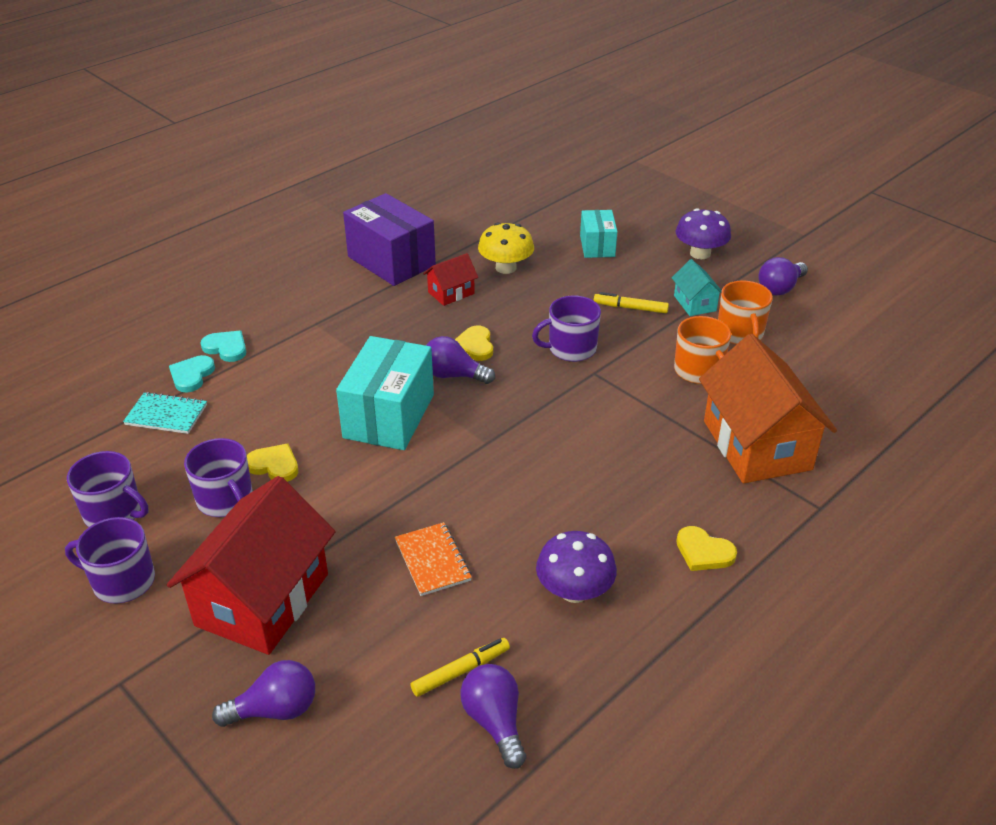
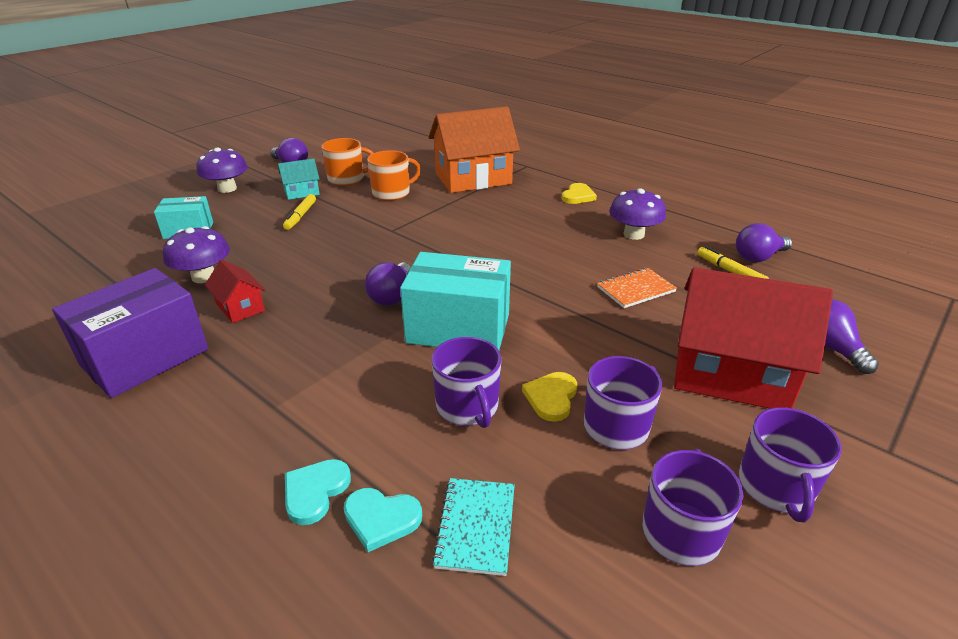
camera: 95 degrees left, 5 degrees down
(475, 345) = (344, 287): yellow heart -> none
(506, 268) = (204, 277): yellow mushroom -> purple mushroom
(571, 349) = (356, 240): purple mug -> purple mug (467, 407)

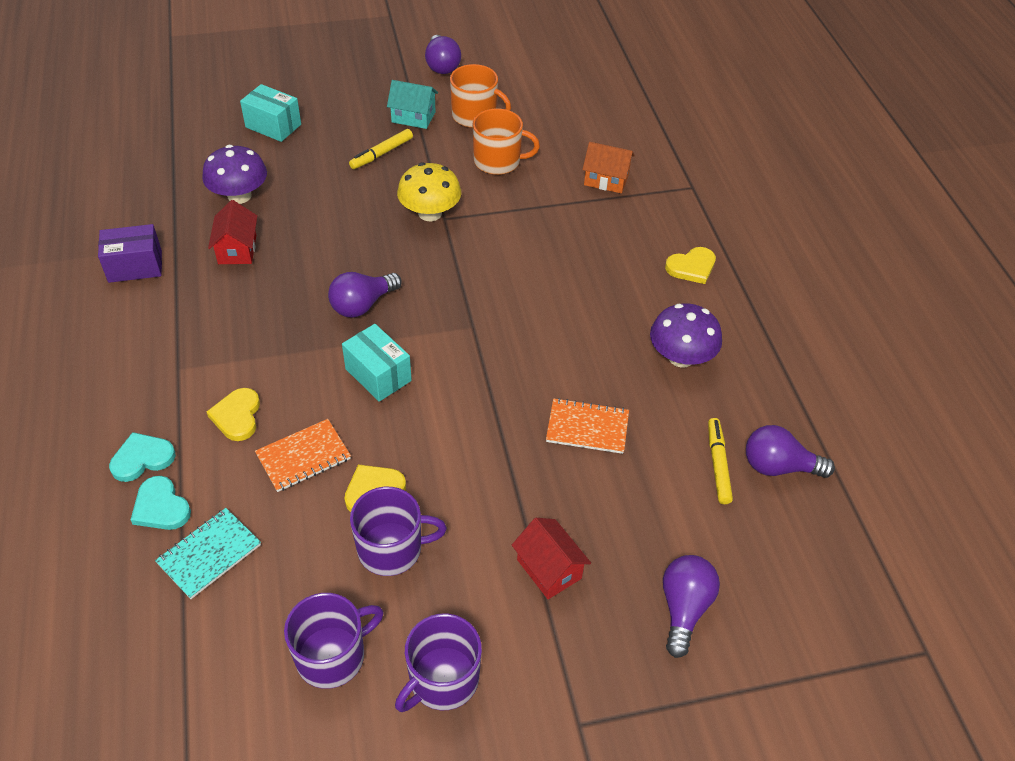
camera: 35 degrees right, 15 degrees up
(145, 357) = (135, 266): purple box -> purple box, size x0.58
(227, 189) = (352, 78): purple mushroom -> none
(373, 411) = (237, 416): none -> yellow heart
(378, 231) = (430, 213): none -> yellow mushroom
(458, 328) = (378, 375): turquoise box -> turquoise box, size x0.58
(467, 407) = (303, 457): purple mug -> orange notebook
(473, 179) = (606, 180): orange house -> orange house, size x0.46
(730, 374) = (549, 569): red house -> red house, size x0.46

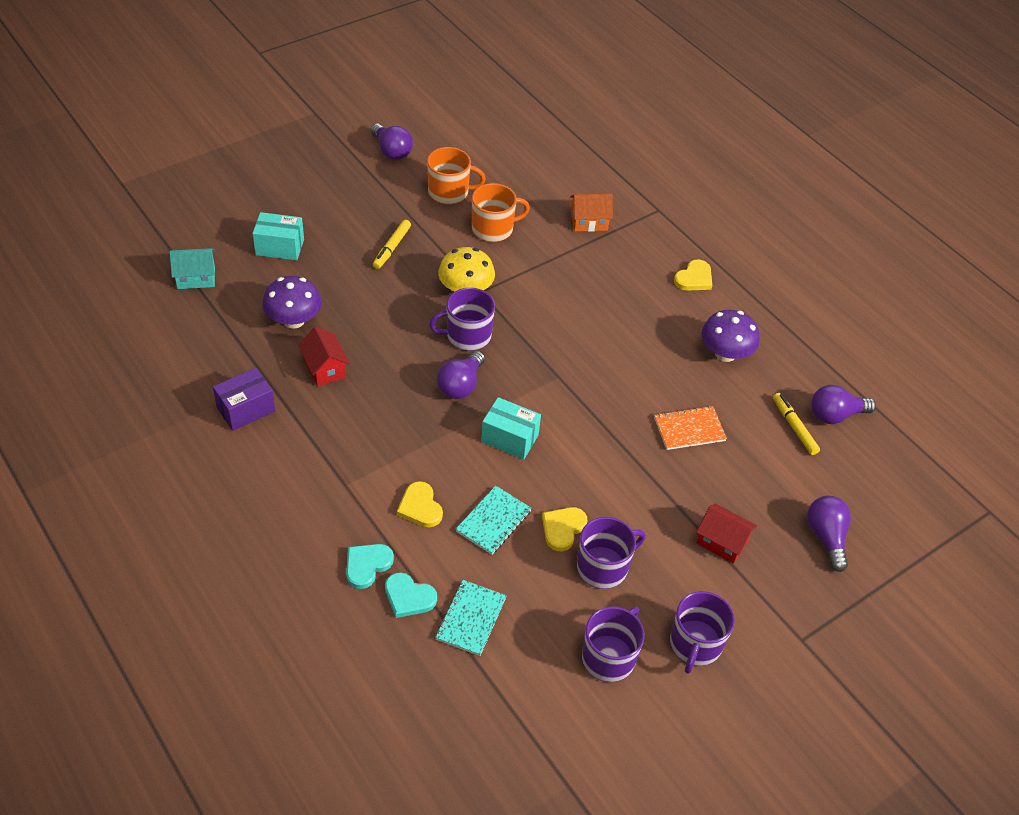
camera: 25 degrees left, 0 degrees up
(303, 457) = (493, 521): orange notebook -> turquoise notebook
(402, 258) = (467, 335): none -> purple mug
(413, 117) = (397, 207): turquoise house -> turquoise house (196, 278)

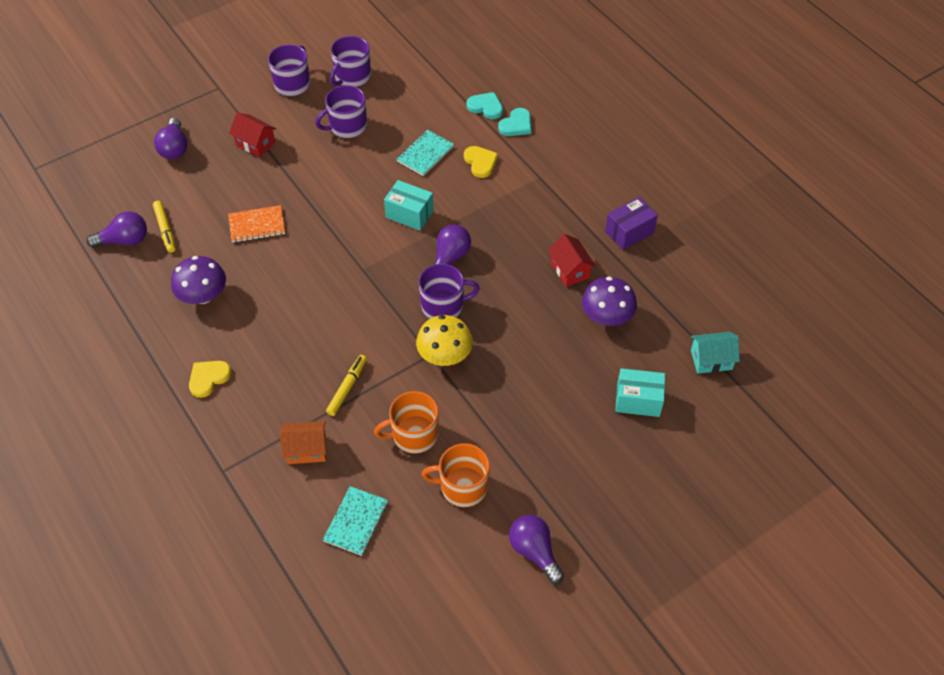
camera: 175 degrees left, 5 degrees up
(392, 248) = (522, 404): yellow marker -> yellow marker (347, 387)
(470, 618) = (443, 96): turquoise notebook -> turquoise notebook (356, 522)
(563, 529) = (373, 150): yellow heart -> none

